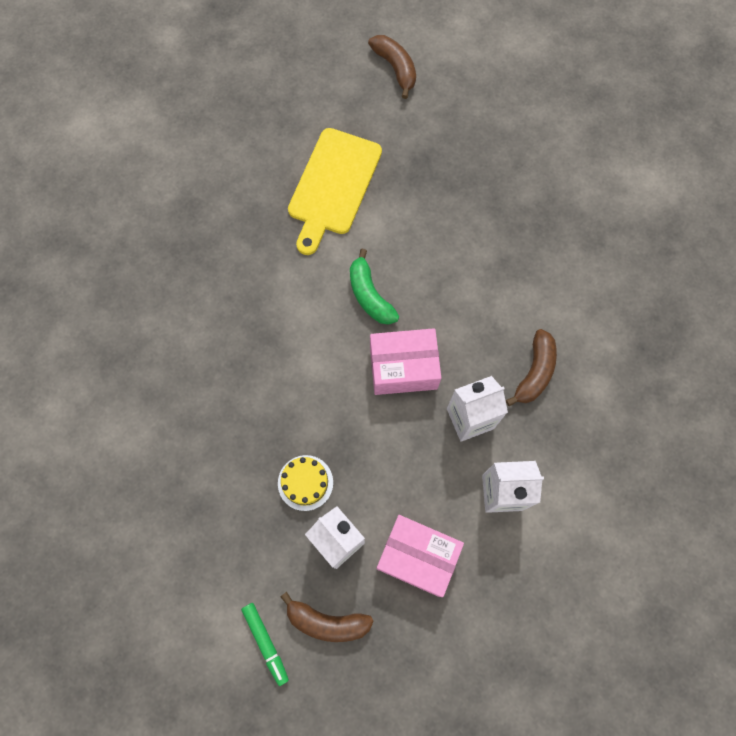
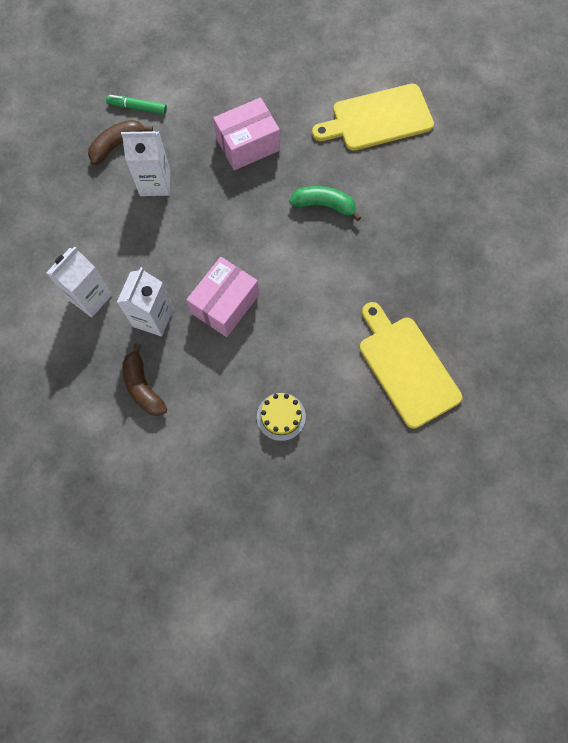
camera: 130 degrees right, 0 degrees up
(93, 385) = (378, 119): none -> yellow cutting board
(305, 482) = (206, 190): yellow cake -> yellow cake (281, 416)
(370, 295) = (296, 324): green banana -> green banana (324, 205)
(395, 68) = (481, 503): brown banana -> none
(417, 556) = (103, 218): pink box -> pink box (248, 145)

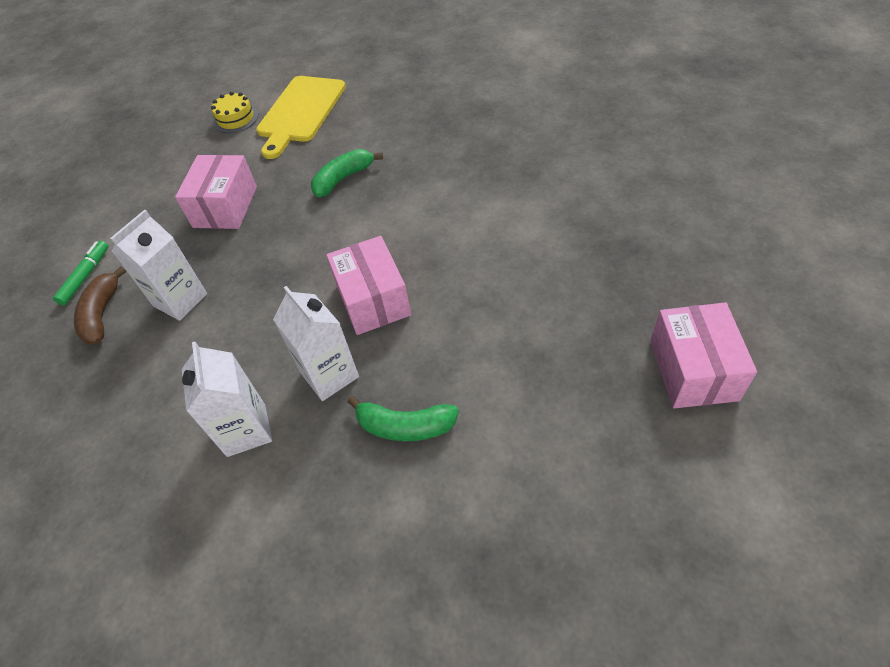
camera: 50 degrees left, 20 degrees down
(138, 108) = (85, 277): green marker -> green marker turned 150 degrees clockwise
(143, 387) = (405, 426): brown banana -> green banana
(281, 416) = (538, 307): yellow cake -> yellow cake (235, 119)
(284, 543) = (693, 370): none -> pink box
(406, 367) = (556, 189): yellow cutting board -> none

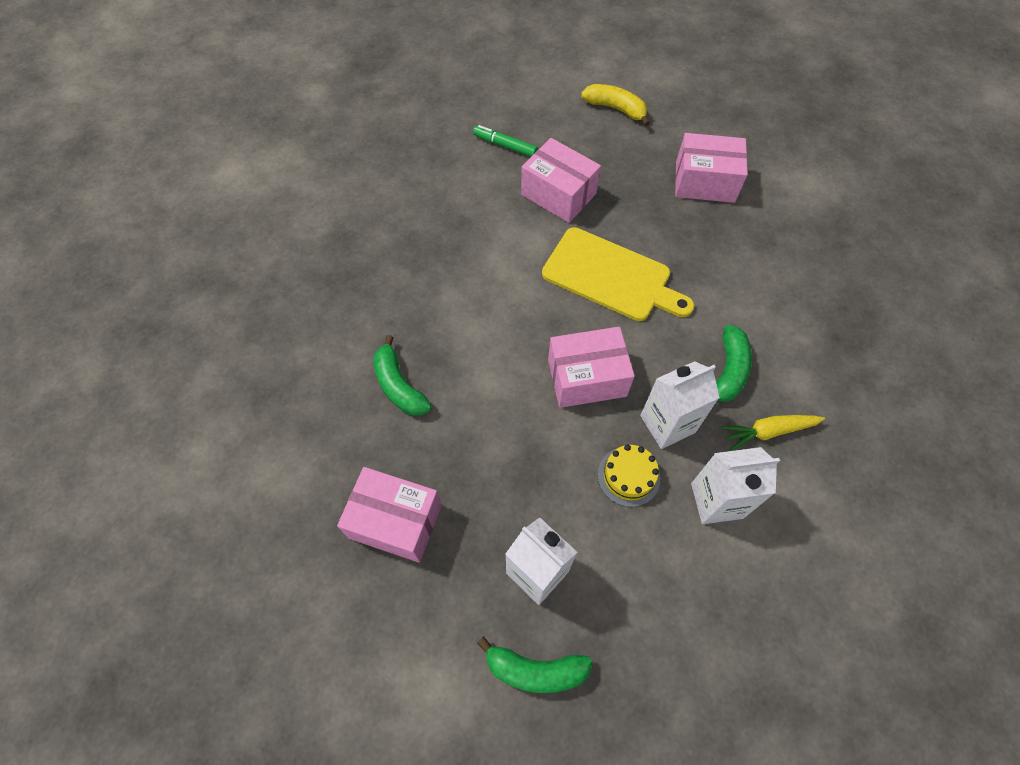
camera: 85 degrees left, 10 degrees up
(85, 277) = (463, 703): green marker -> green marker (505, 146)
(102, 314) = (535, 670): brown banana -> green banana
(235, 119) = (213, 507): yellow cake -> yellow cake (628, 476)
(300, 112) = (244, 423): yellow cutting board -> yellow cutting board (611, 276)
(331, 475) = (768, 431): none -> yellow carrot
(601, 235) = (558, 194): none -> pink box
(769, 260) = (616, 109): none -> yellow banana

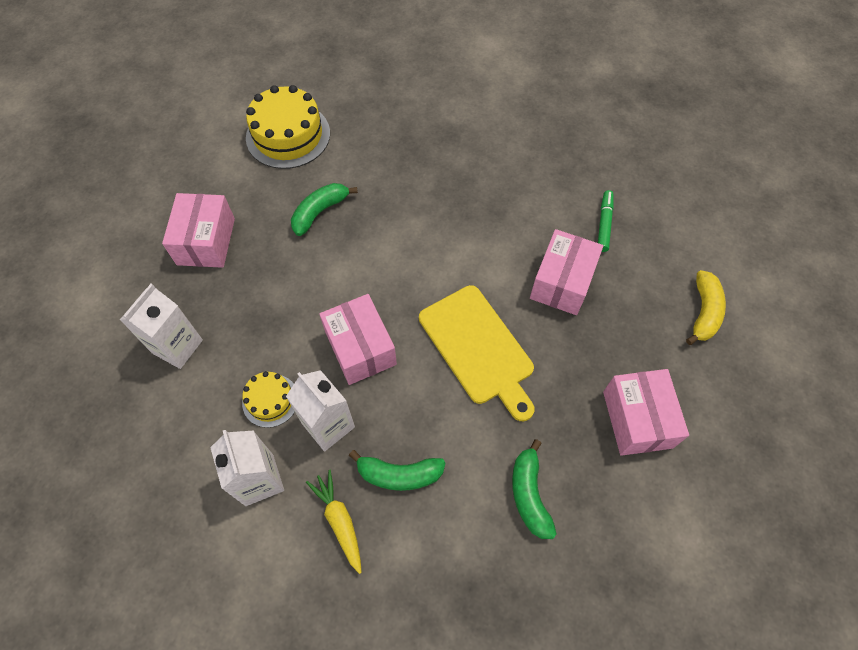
camera: 75 degrees right, 0 degrees up
(267, 401) = (288, 135): none -> yellow cake
(535, 670) = (102, 361): green banana -> green banana (529, 495)
(611, 276) = (478, 348): yellow cutting board -> yellow cutting board turned 45 degrees counterclockwise

